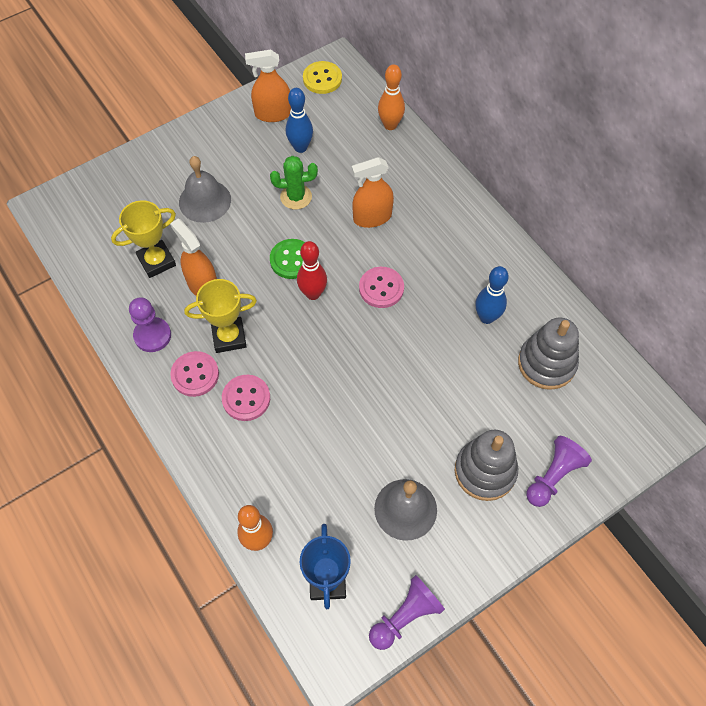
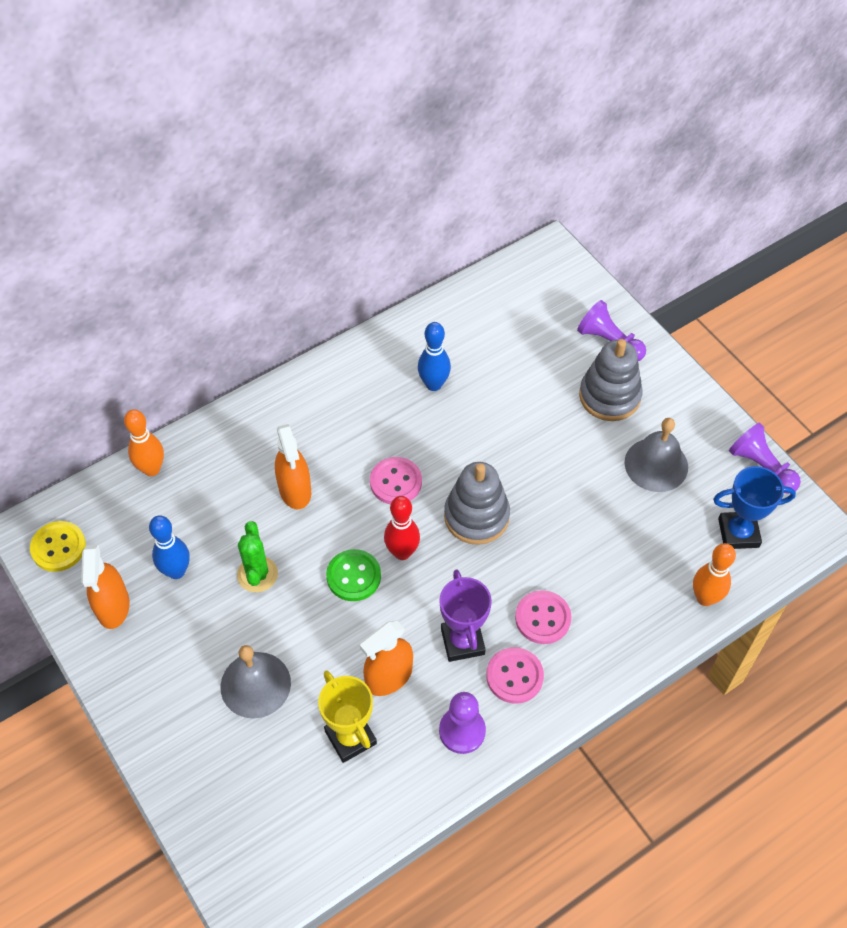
camera: 90 degrees left, 5 degrees down
(229, 337) = (462, 641): yellow trophy -> purple trophy
(546, 363) = (488, 337): grey stacking toy -> grey stacking toy (476, 516)

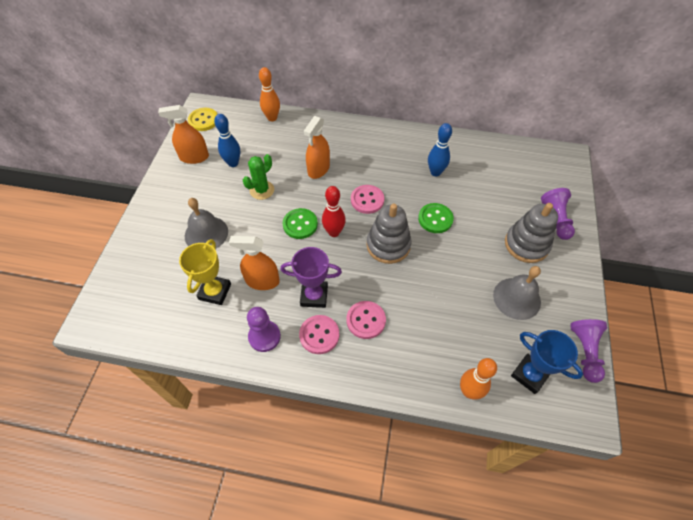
camera: 45 degrees right, 0 degrees up
(113, 607) = (194, 157): orange spray bottle -> orange spray bottle turned 45 degrees clockwise
(462, 641) = (314, 296): purple trophy -> purple trophy turned 60 degrees clockwise
(492, 443) = (435, 219): none -> green button

